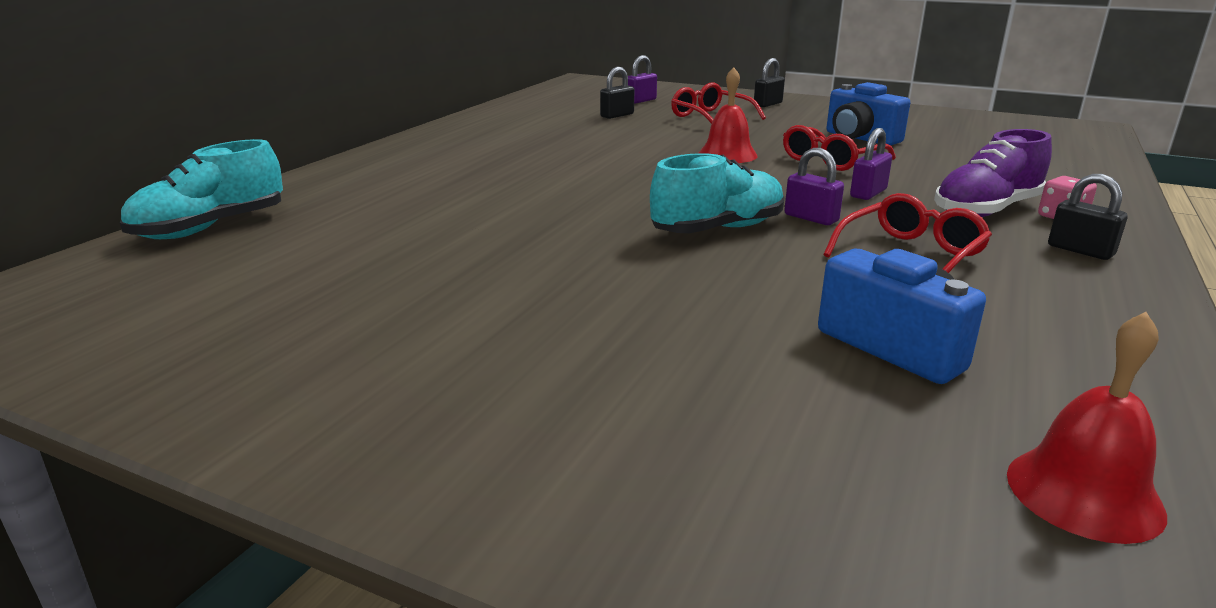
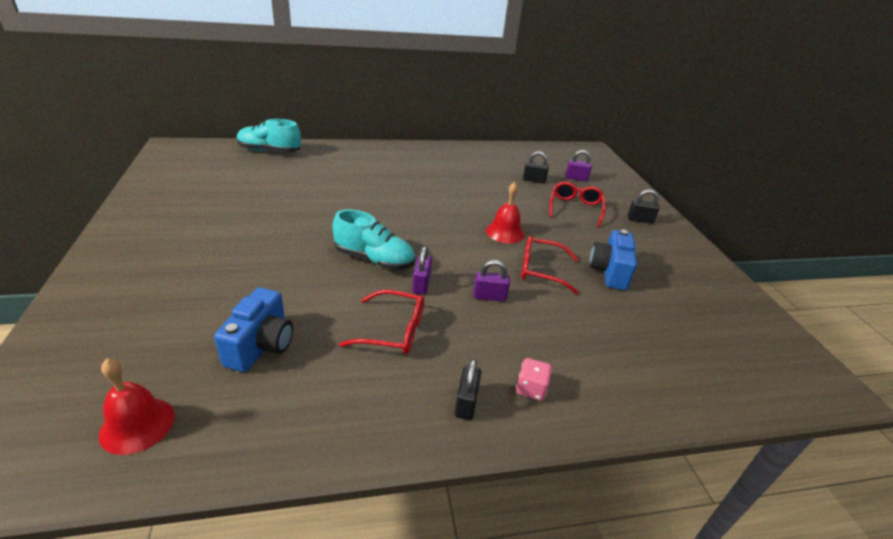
camera: 50 degrees right, 10 degrees up
(986, 210) = (508, 351): purple shoe -> none

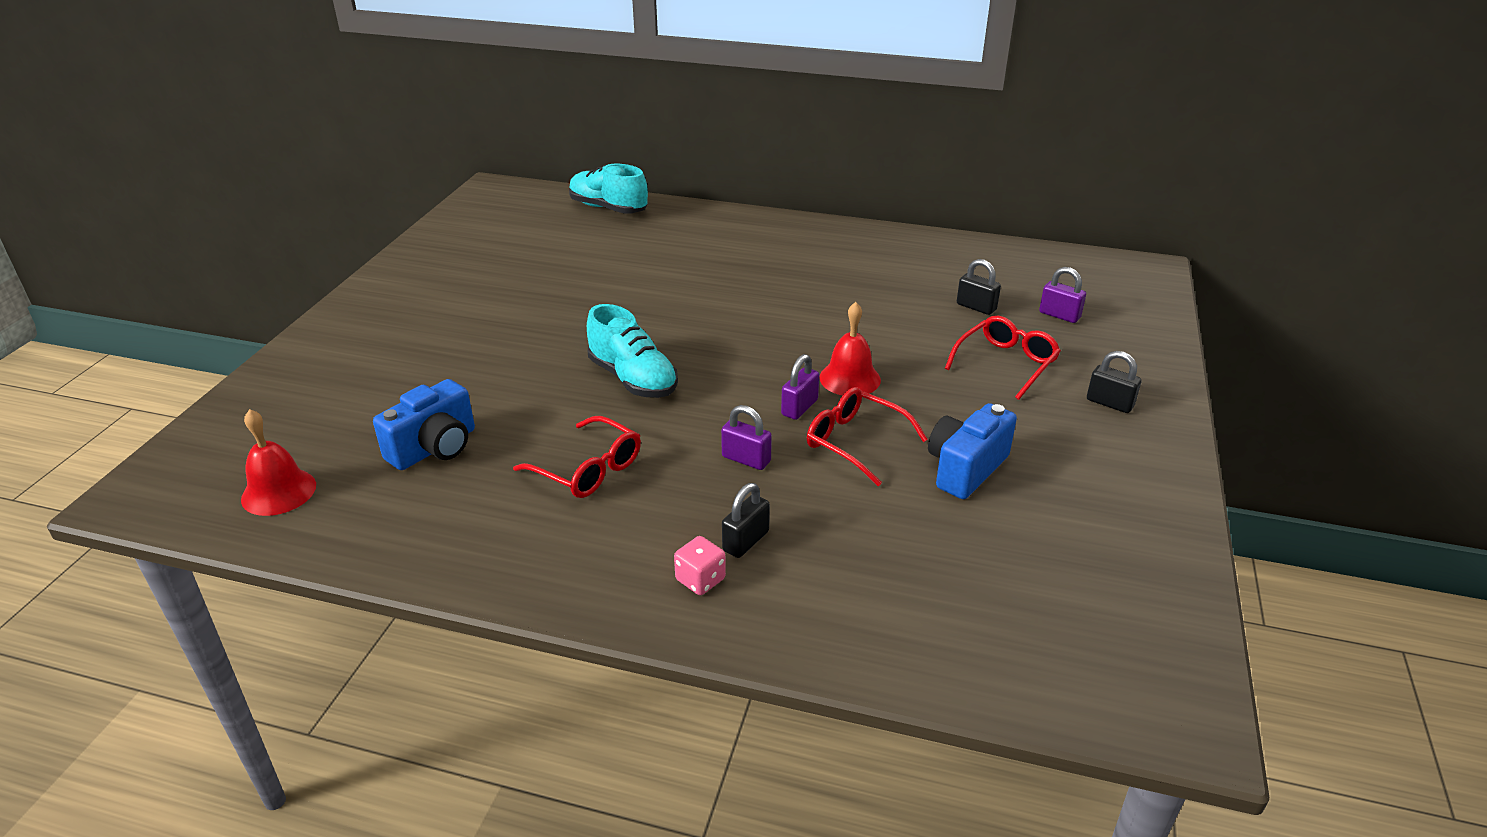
camera: 30 degrees right, 0 degrees up
(421, 284) = (667, 423): purple padlock -> purple padlock (799, 407)
(466, 403) = (607, 570): black padlock -> black padlock (745, 541)

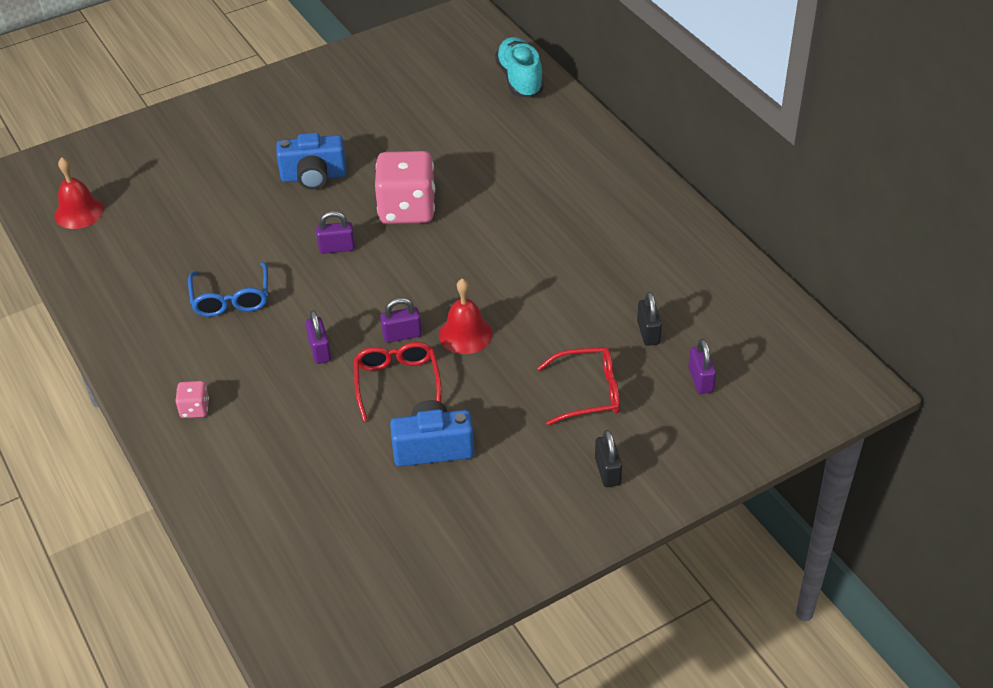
camera: 45 degrees right, 10 degrees up
(435, 448) = (177, 231): blue camera -> blue camera (314, 177)
(588, 469) = (231, 299): red glasses -> blue glasses
(633, 379) = (337, 248): turquoise shoe -> purple padlock
(652, 323) = (407, 209): none -> pink dice
(745, 541) = (246, 403): black padlock -> none

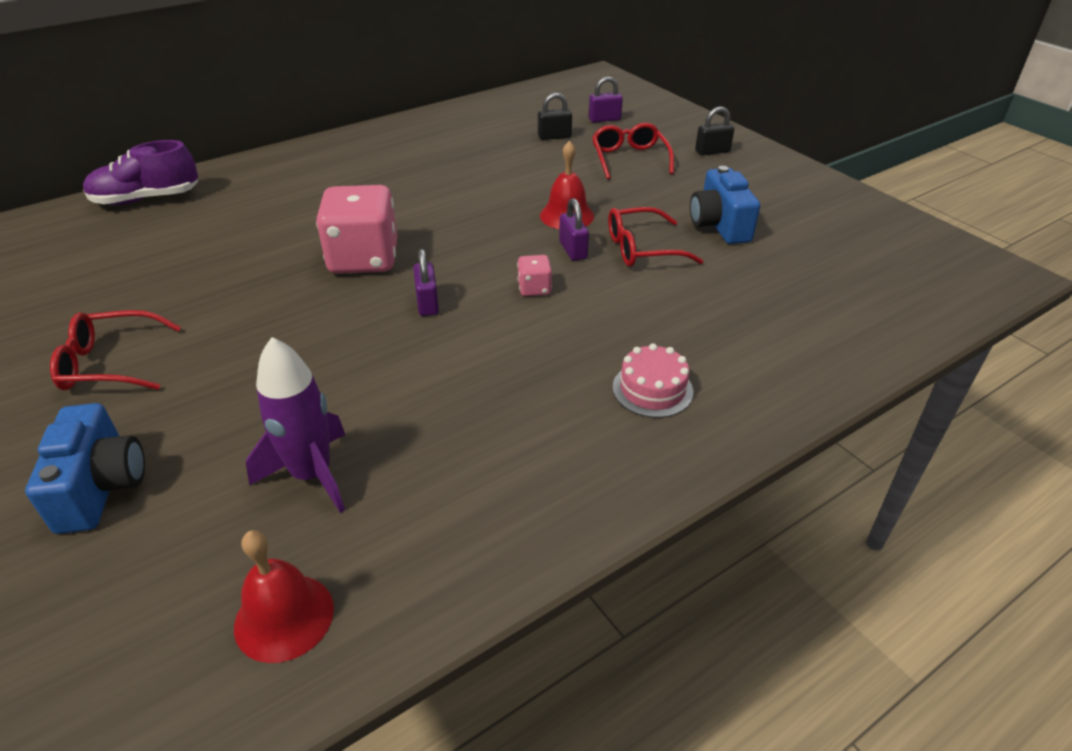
camera: 95 degrees left, 5 degrees down
(173, 210) = (312, 475): none -> purple rocket
(195, 409) = (724, 387): pink dice -> pink dice (534, 288)
(204, 368) = (652, 389): none -> pink cake
(231, 299) = (521, 382): blue glasses -> none
(299, 112) = (110, 363): none -> red glasses
(314, 177) = (276, 335): blue camera -> blue camera (101, 487)
(320, 350) = (605, 301): purple padlock -> none
(520, 80) = (146, 199): turquoise shoe -> purple shoe

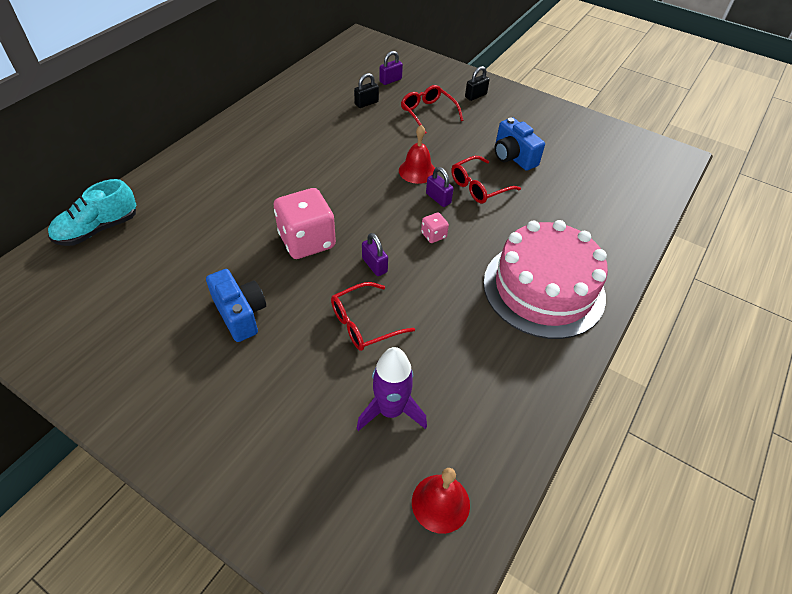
camera: 25 degrees left, 10 degrees up
(101, 487) = (264, 466): blue camera -> blue camera (240, 314)
(110, 363) = (191, 377): red glasses -> red glasses (363, 323)
(146, 199) = (98, 229): purple shoe -> turquoise shoe
(652, 389) = (543, 289): pink cake -> pink cake, size x2.47

